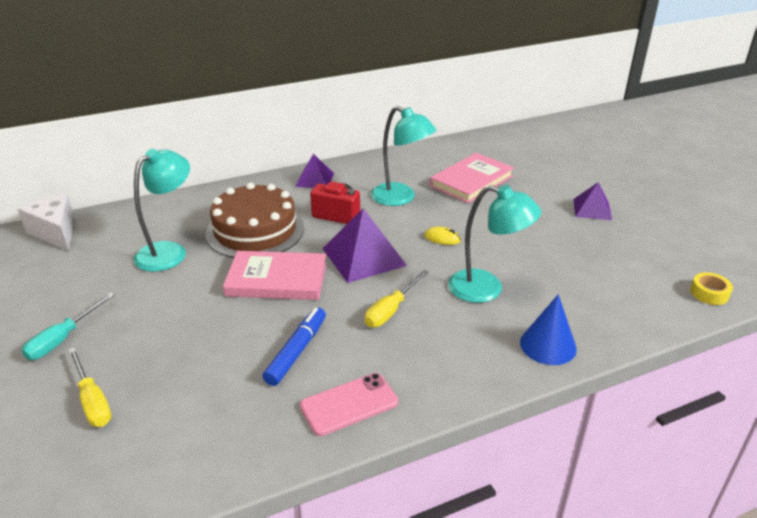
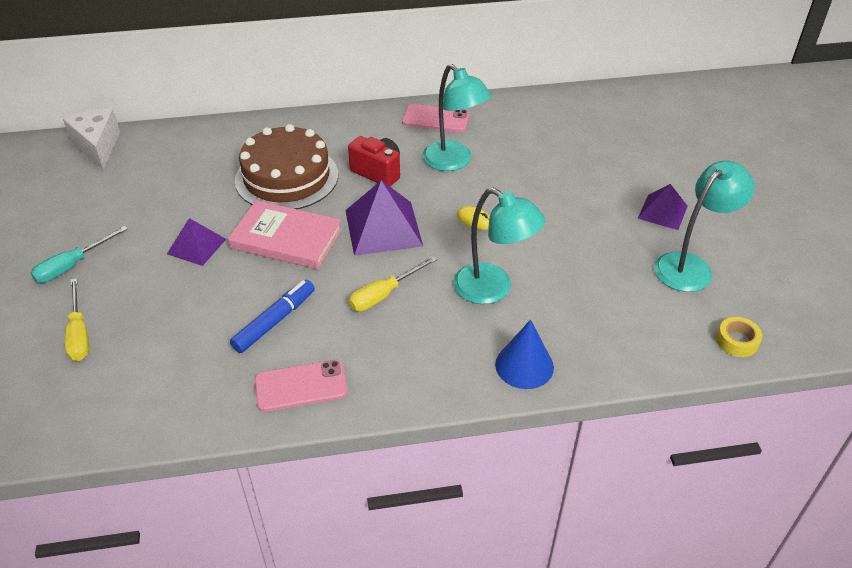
camera: 15 degrees right, 10 degrees up
(169, 251) = (195, 187): turquoise lamp -> turquoise lamp (691, 266)
(315, 179) = (372, 123): purple pyramid -> purple pyramid (196, 246)
(369, 169) = (436, 119): none -> pink phone
(471, 181) = (542, 152): pink book -> none

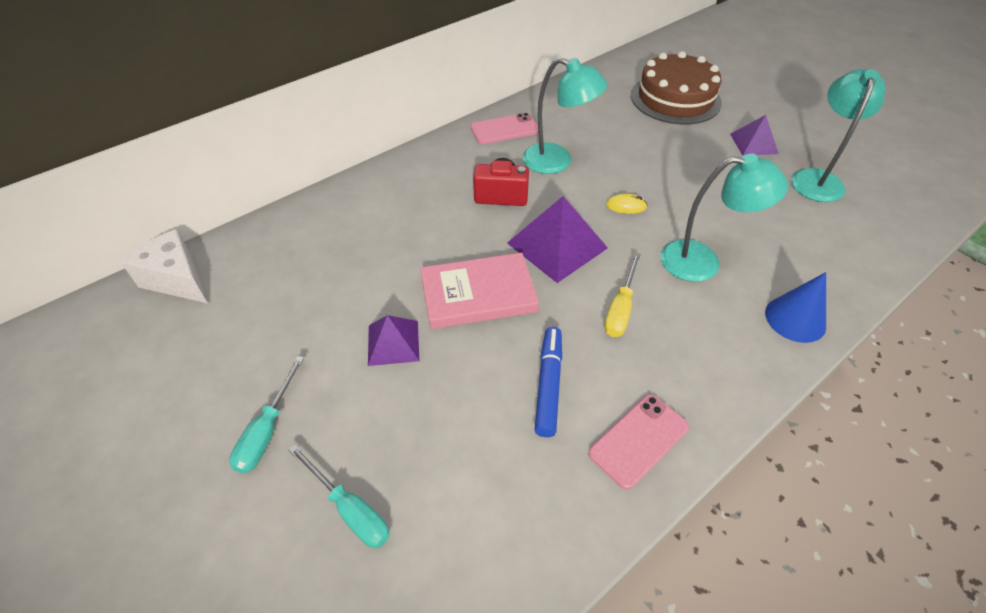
camera: 30 degrees left, 5 degrees up
(79, 333) = (349, 509): yellow screwdriver -> turquoise screwdriver
(286, 177) = (420, 233): brown cake -> brown cake (675, 98)
(737, 341) = (908, 225): yellow tape -> none

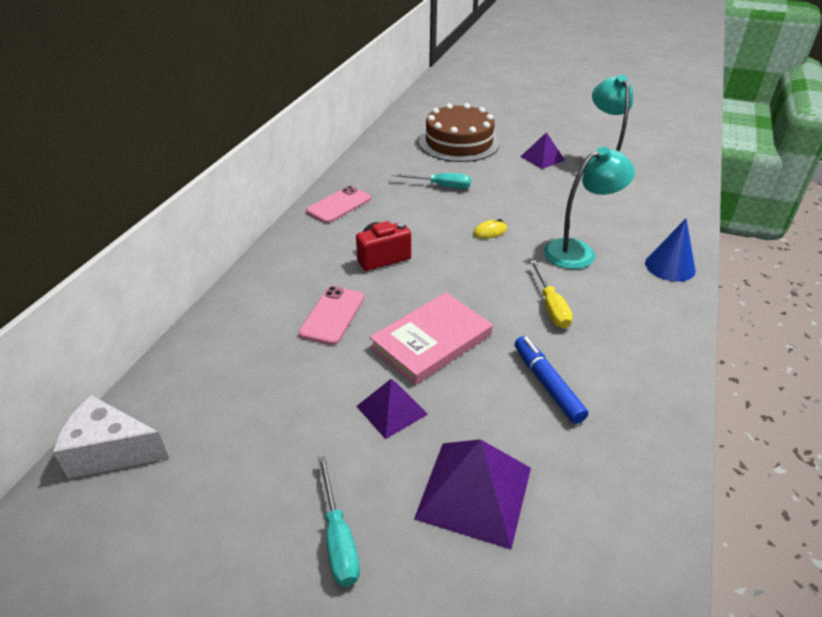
camera: 30 degrees left, 10 degrees down
(349, 509) = (474, 560): turquoise screwdriver -> turquoise screwdriver (440, 186)
(557, 161) = (406, 216): turquoise lamp -> none
(557, 245) = (462, 279): purple pyramid -> purple pyramid (474, 492)
(638, 440) = (644, 393): pink phone -> pink phone (332, 315)

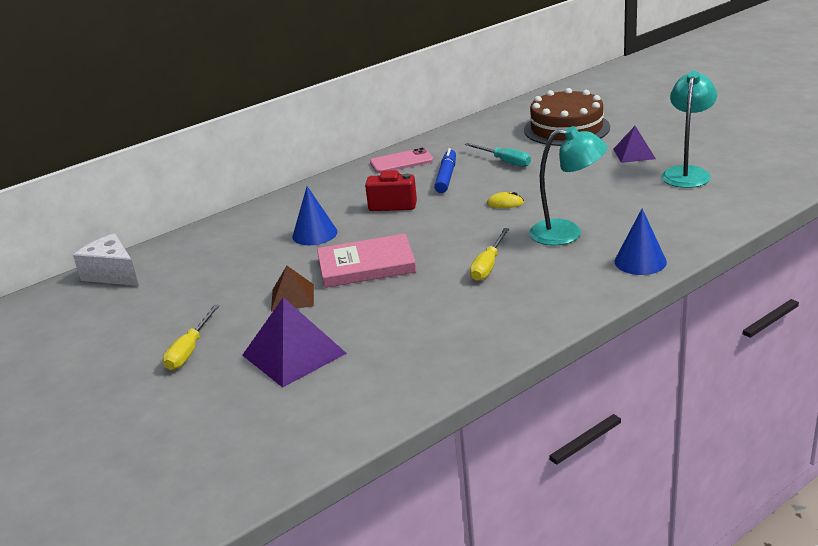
camera: 35 degrees right, 10 degrees down
(332, 315) = (314, 234): pink phone -> blue cone
(338, 538) = (189, 350): turquoise screwdriver -> yellow screwdriver
(391, 410) = (292, 297): purple pyramid -> brown pyramid
(547, 384) = (419, 312): blue marker -> blue marker (446, 177)

